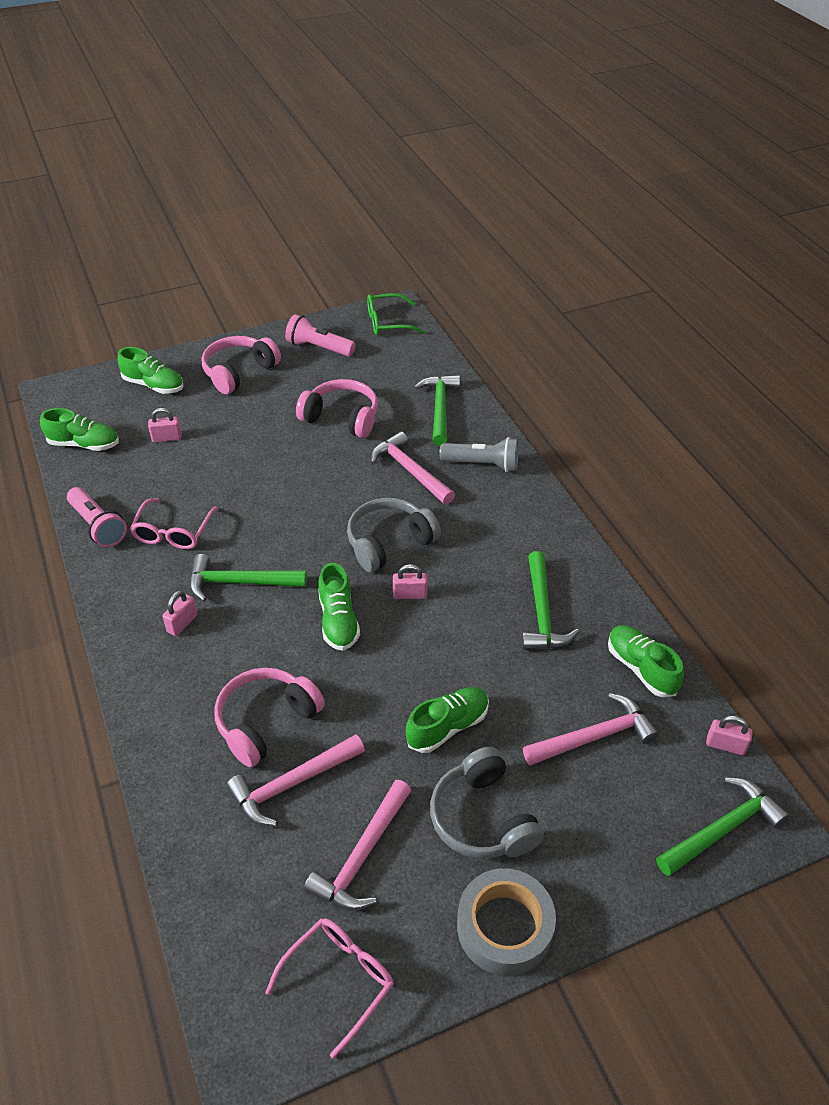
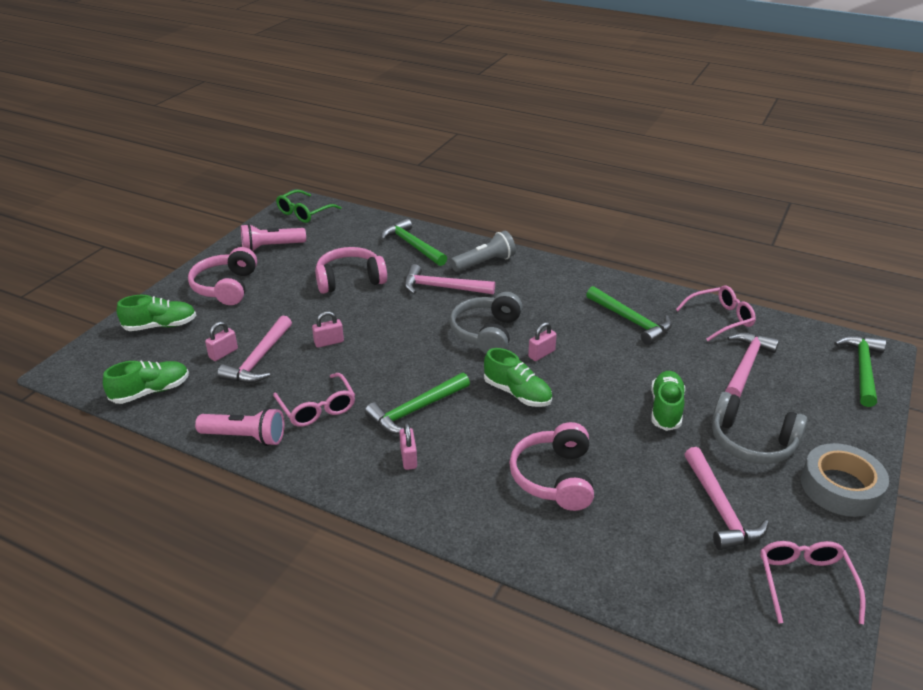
camera: 40 degrees left, 10 degrees down
(292, 784) = (622, 500): pink hammer -> pink hammer (259, 359)
(641, 668) = (720, 319): green shoe -> pink glasses
(725, 745) = (809, 331): pink padlock -> pink padlock (329, 342)

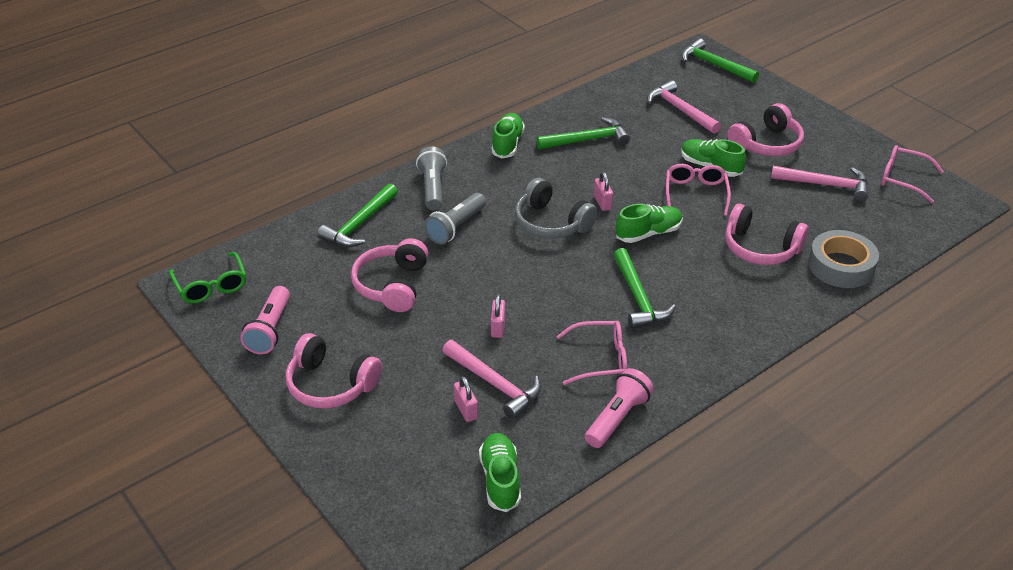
camera: 65 degrees left, 5 degrees up
(160, 326) = (374, 454): green shoe -> green shoe (507, 144)
(408, 458) = (700, 319): pink padlock -> none
(412, 245) = (359, 224): green hammer -> green hammer turned 45 degrees counterclockwise
(442, 287) = (456, 227): pink hammer -> grey flashlight
(720, 319) = (615, 97): pink glasses -> pink glasses (695, 194)
(752, 442) = (766, 144): grey headphones -> pink headphones
(840, 487) = (827, 128): grey tape -> grey tape (841, 266)

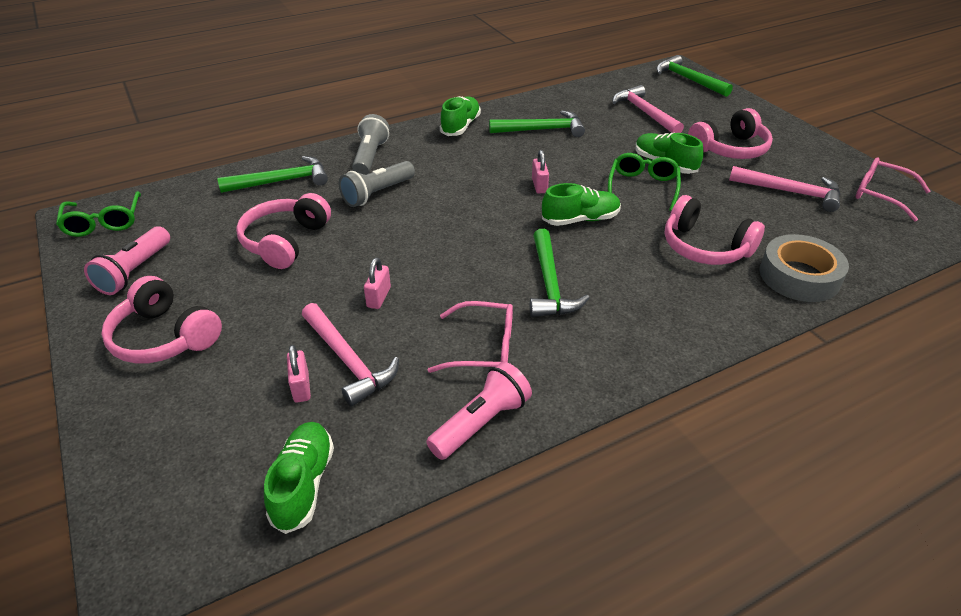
camera: 10 degrees right, 0 degrees up
(359, 224) = (282, 181): green hammer -> green hammer turned 150 degrees counterclockwise
(551, 223) = (478, 199): grey headphones -> none
(695, 194) = (642, 187): pink glasses -> green glasses

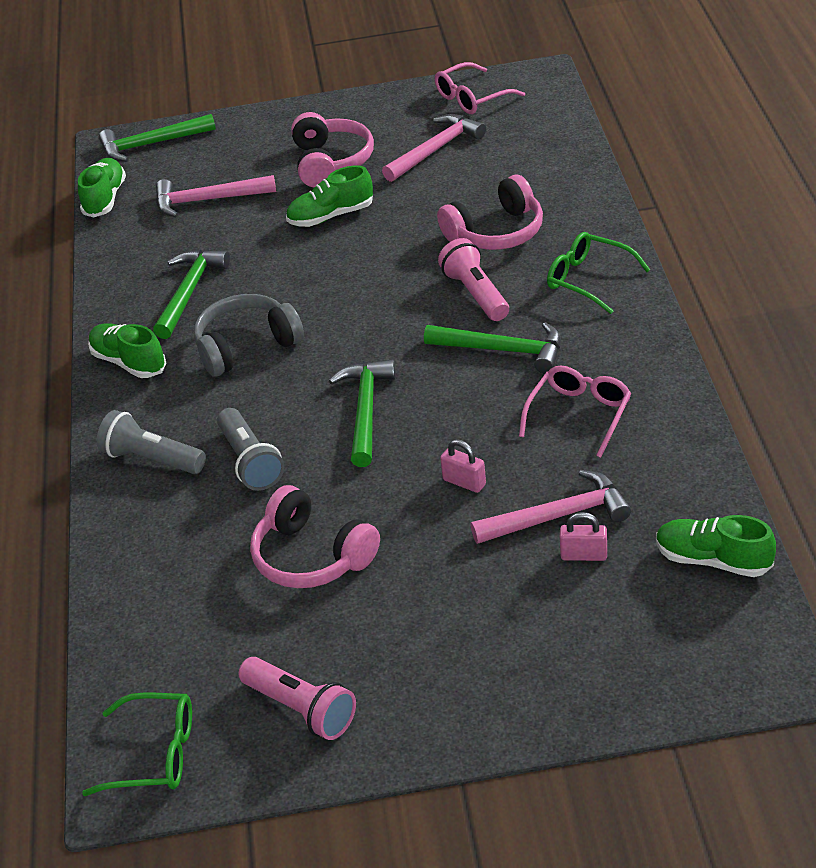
camera: 65 degrees left, 0 degrees up
(164, 337) = (453, 672): pink headphones -> none
(282, 181) = (160, 554): green hammer -> green hammer (366, 411)
(481, 423) = (678, 433): pink flashlight -> pink flashlight (476, 294)
(497, 164) = (246, 346): none -> grey headphones
(539, 186) = (317, 320): pink padlock -> none
(580, 219) = (402, 304): green shoe -> green shoe (105, 199)
(642, 187) = (367, 244): green glasses -> green glasses (589, 280)
(799, 276) = (568, 190): grey tape -> none

